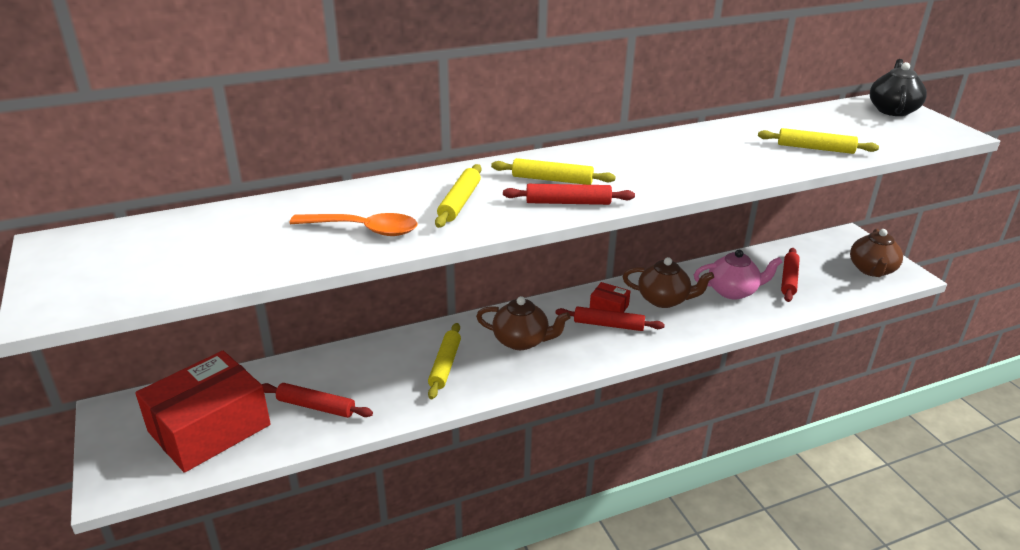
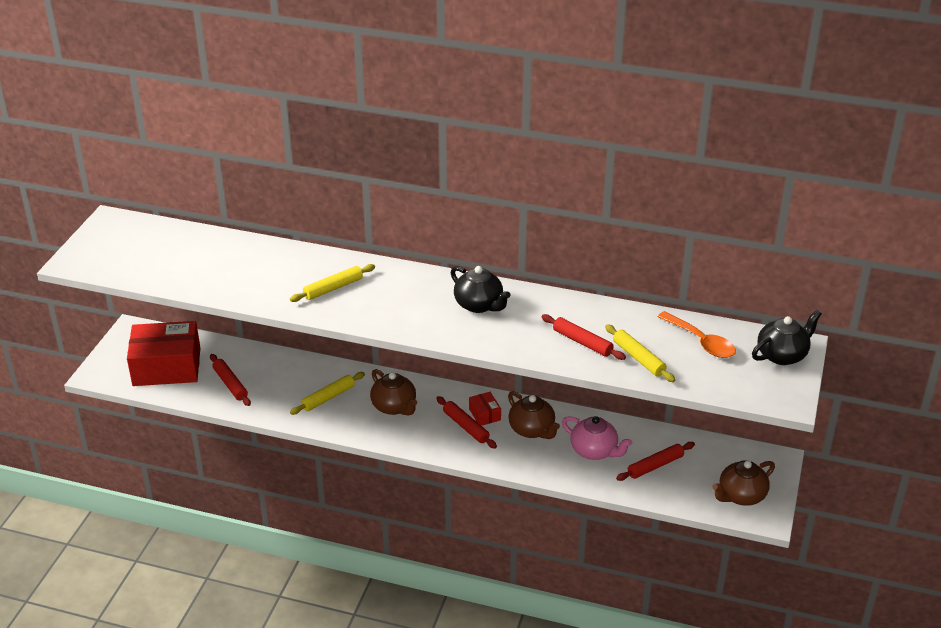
camera: 40 degrees right, 5 degrees up
(364, 229) = (258, 283): orange spoon -> orange spoon (701, 342)
(552, 179) = (412, 297): yellow rolling pin -> none
(568, 202) = (394, 319): red rolling pin -> red rolling pin (582, 342)
(623, 162) = (479, 305): none -> black teapot

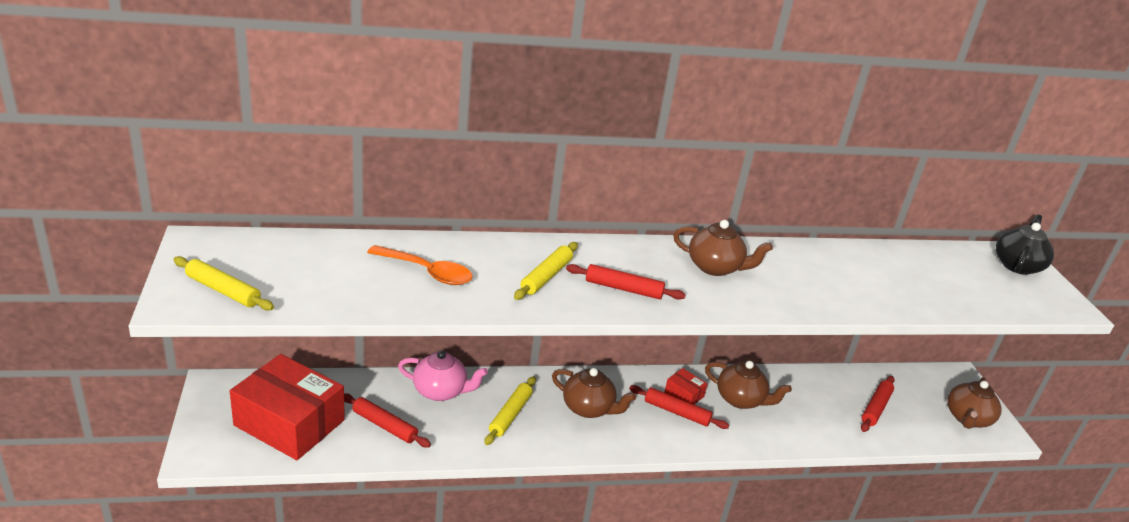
camera: 30 degrees left, 5 degrees down
(167, 367) = (289, 422): red box -> red box turned 60 degrees clockwise
(479, 305) = (715, 267): black teapot -> brown teapot
(582, 342) = (848, 287): red rolling pin -> red rolling pin (623, 289)
(594, 451) = (813, 407): pink teapot -> pink teapot (441, 391)
(638, 358) = (912, 292): yellow rolling pin -> yellow rolling pin (223, 290)
(701, 342) = (943, 266): orange spoon -> orange spoon (427, 272)

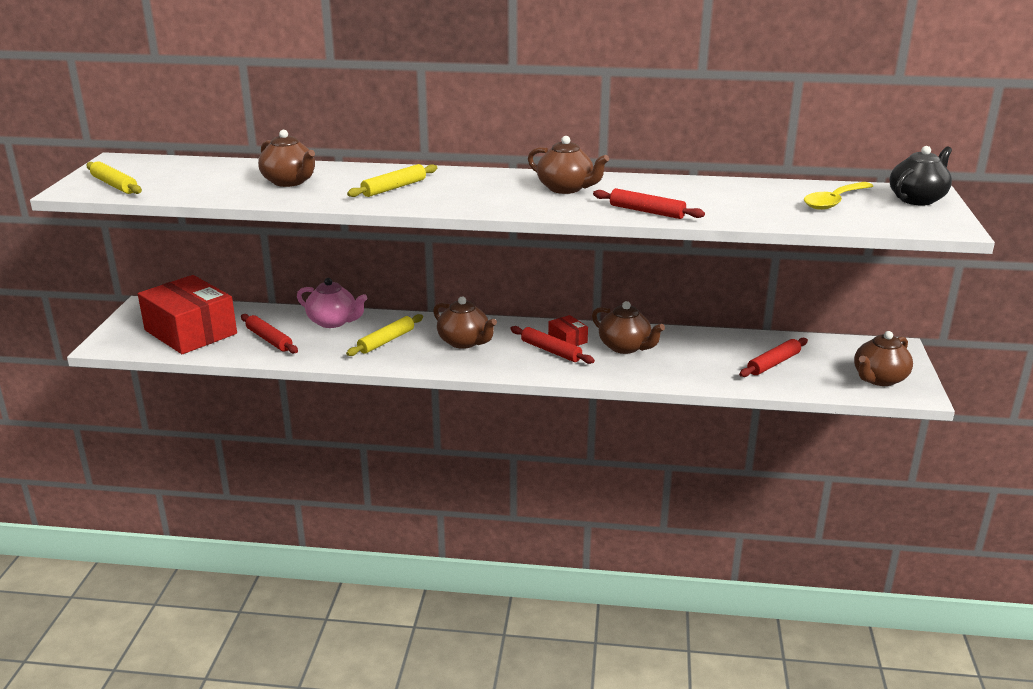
camera: 20 degrees right, 5 degrees down
(427, 272) = (289, 182): orange spoon -> brown teapot
(623, 289) = (460, 197): red rolling pin -> red rolling pin (646, 211)
(956, 274) = (834, 202): none -> yellow spoon

